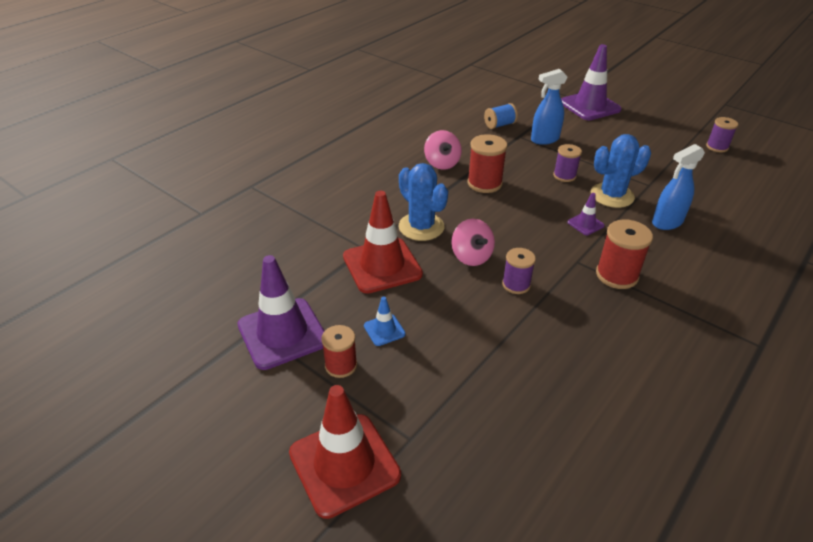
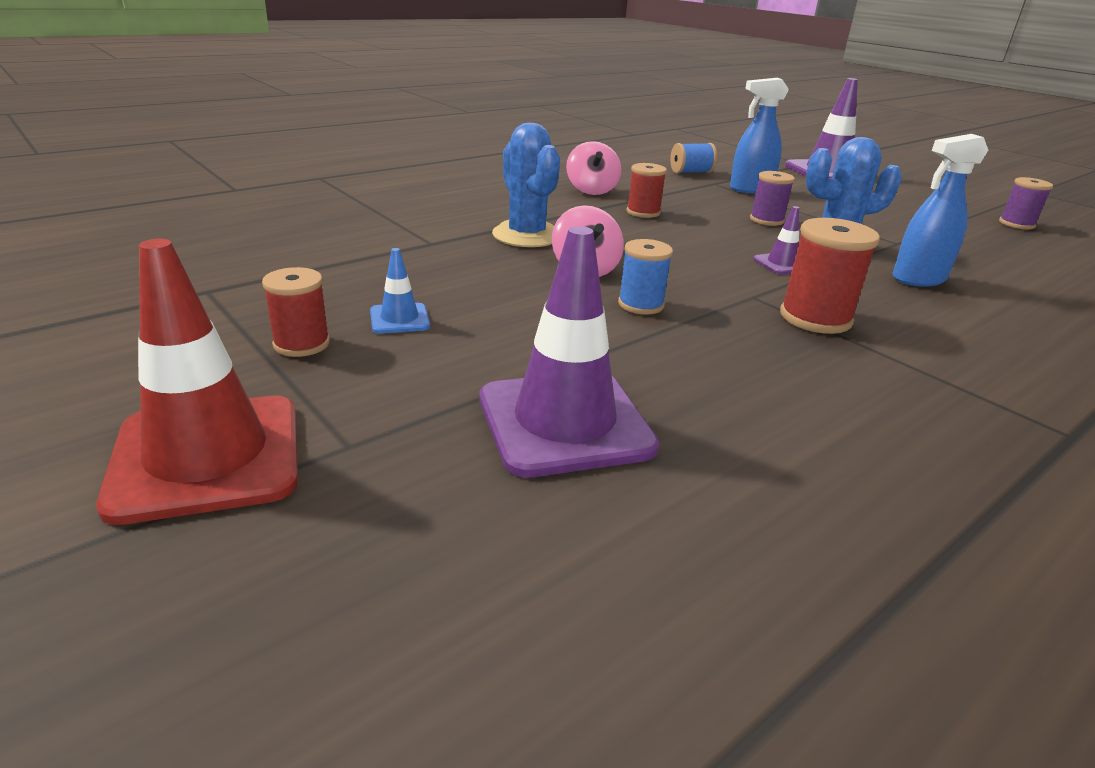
camera: 10 degrees right, 10 degrees down
(282, 333) = (242, 300): purple traffic cone -> purple traffic cone (564, 422)
(382, 265) = (444, 260): red traffic cone -> none
(484, 183) = (643, 212): red spool -> red spool, size x0.66
(516, 284) = (641, 304): purple spool -> blue spool

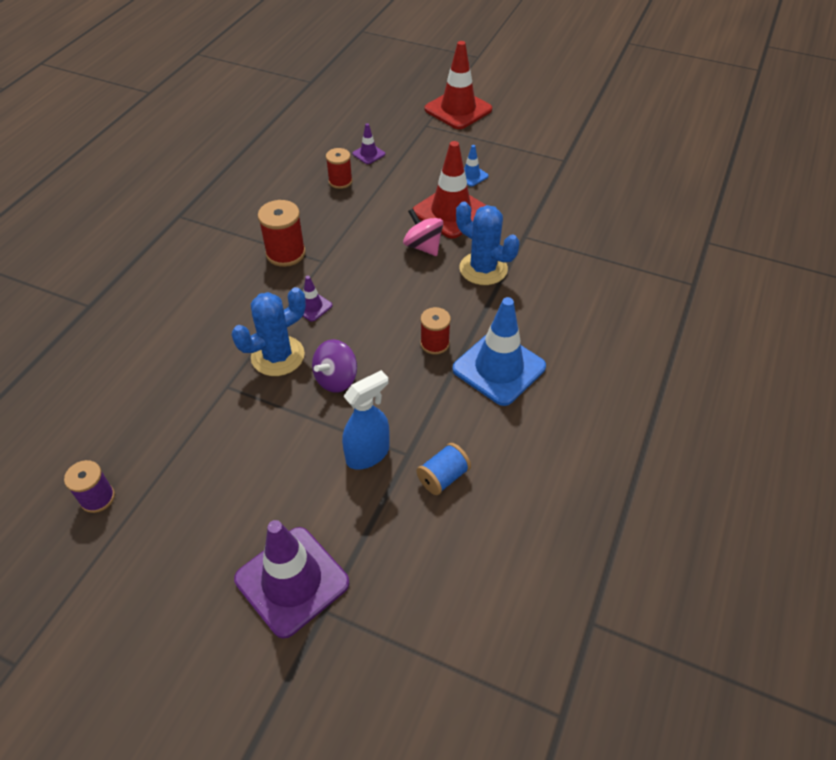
camera: 155 degrees right, 20 degrees up
(301, 344) = (489, 150): red spool -> red spool (340, 181)
(500, 288) = (451, 212): none -> red traffic cone
(564, 422) = (368, 154): purple traffic cone -> purple traffic cone, size x0.46
(591, 190) = (499, 368): pink spinning top -> blue traffic cone
(641, 304) = (377, 228): blue spool -> none
(766, 220) = (336, 379): purple spool -> purple spinning top
(918, 279) = (220, 327): blue spray bottle -> none

